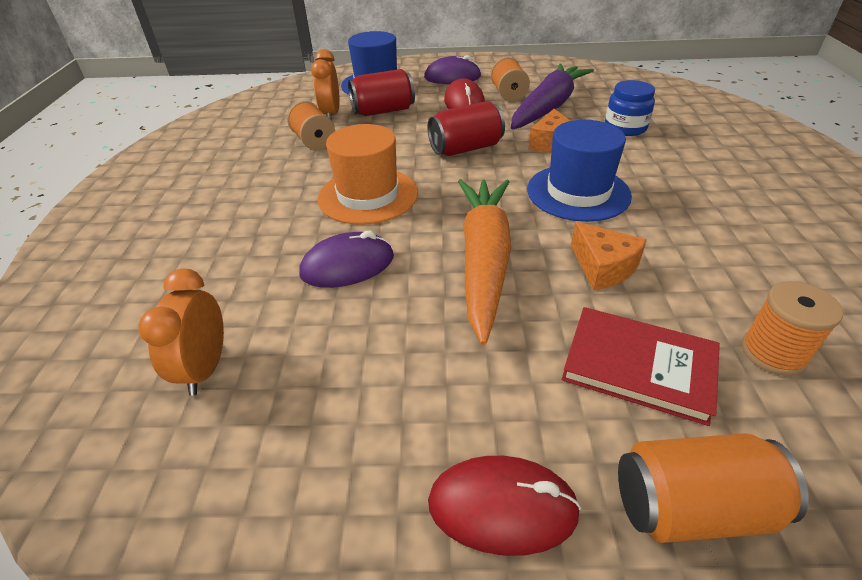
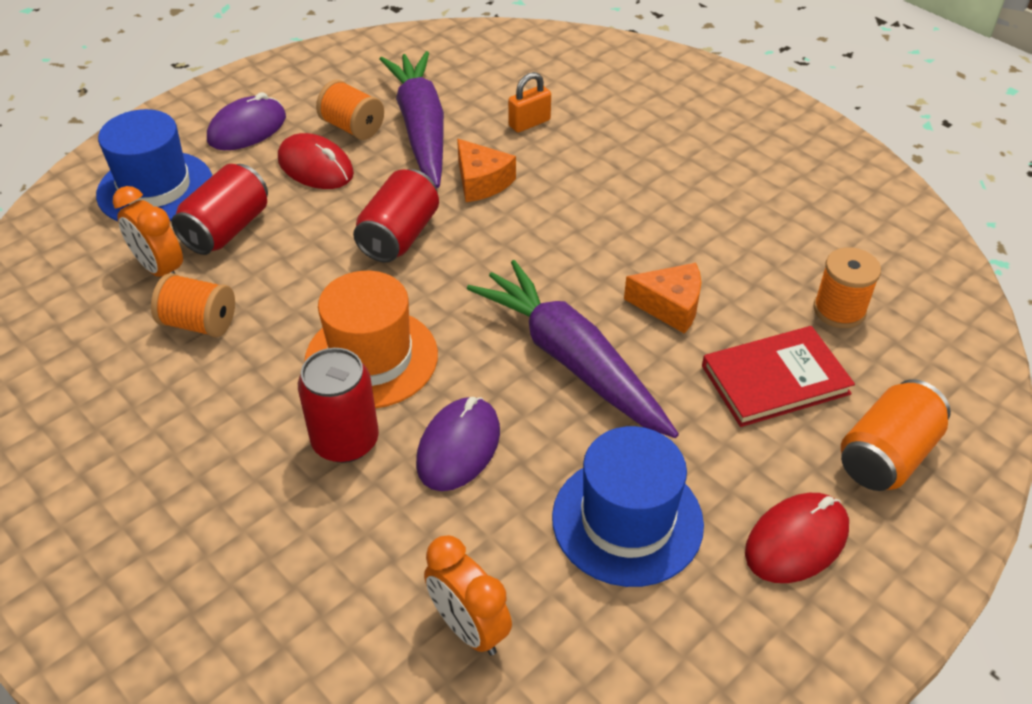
camera: 45 degrees left, 5 degrees up
(297, 226) = (345, 441): none -> red can
(484, 260) = (572, 360): orange carrot -> purple carrot
(578, 192) = (570, 234): blue hat -> blue hat (627, 520)
(625, 128) = (529, 123): blue jar -> orange padlock

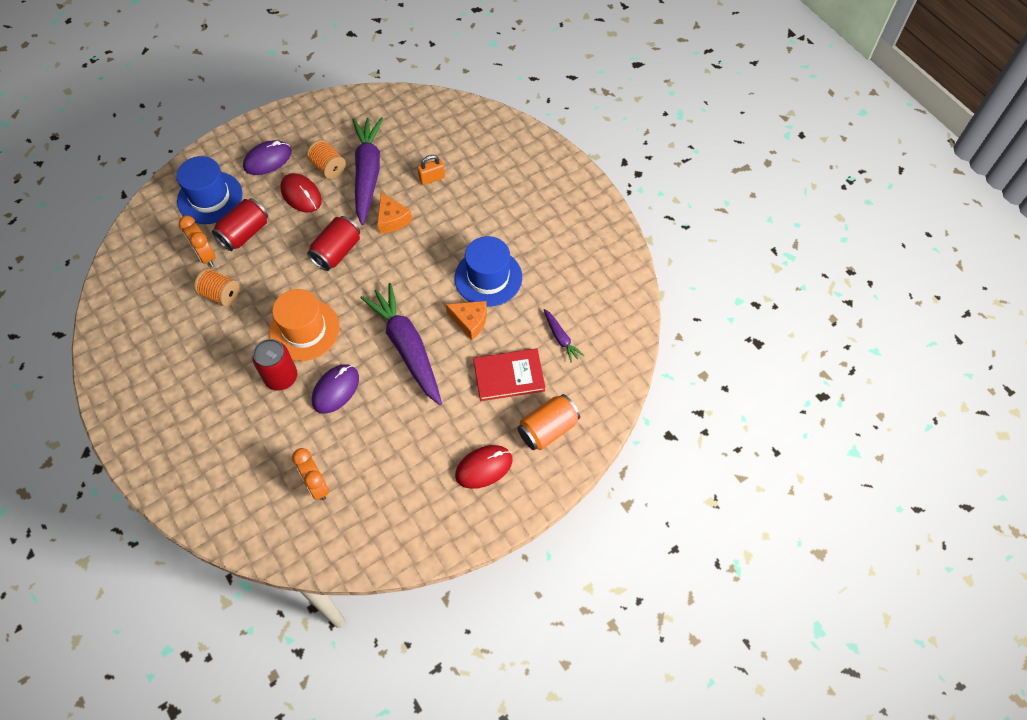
camera: 10 degrees right, 15 degrees up
(627, 520) = (406, 443): blue hat -> blue hat (488, 277)
(839, 310) = (560, 338): orange spool -> purple carrot

